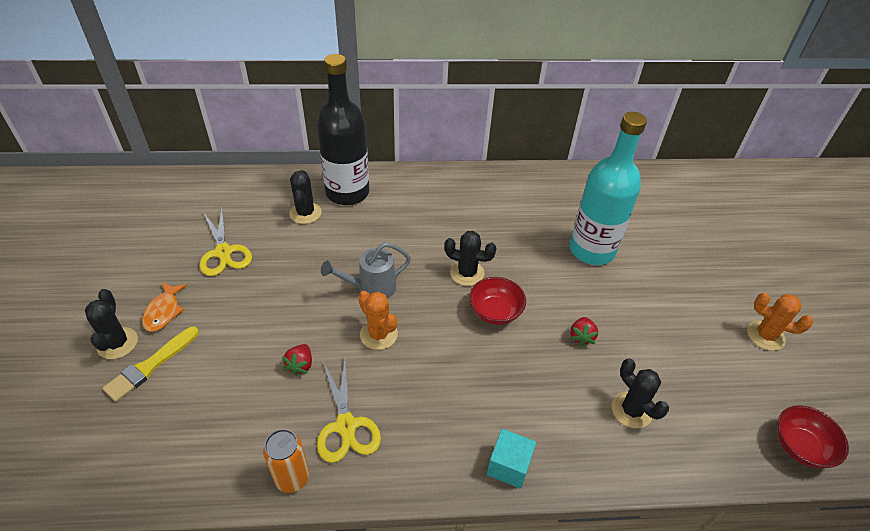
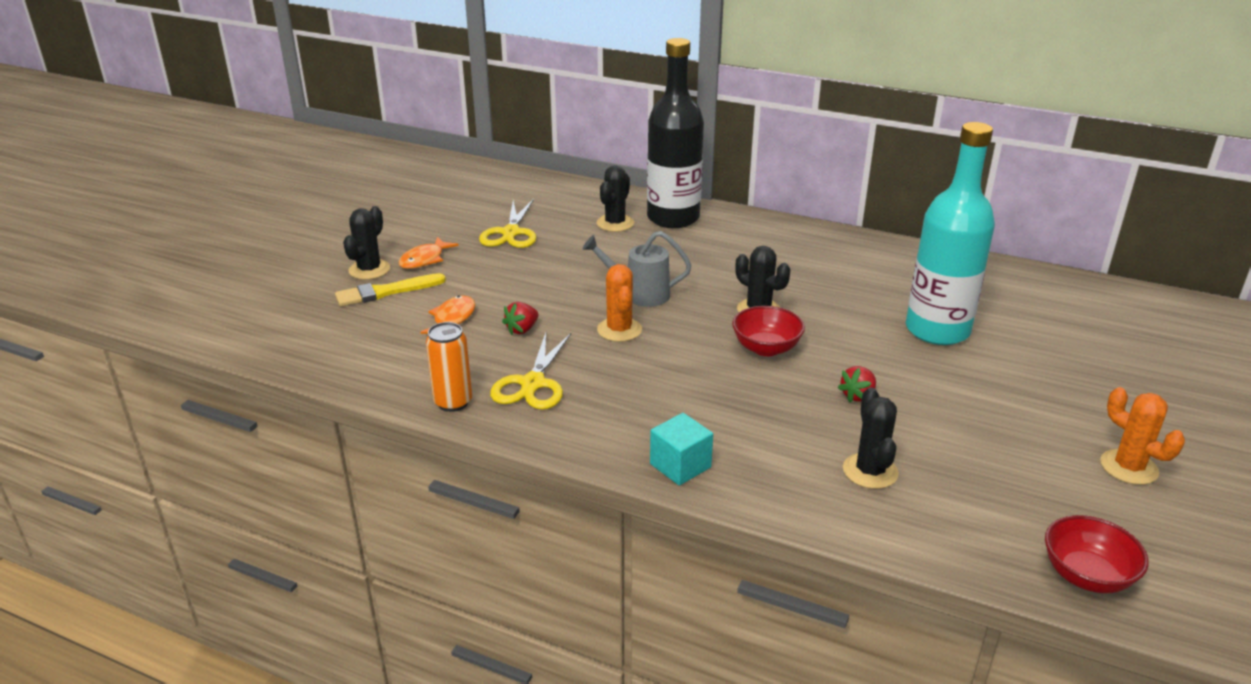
camera: 30 degrees right, 15 degrees down
(232, 376) = (452, 319): none -> orange fish

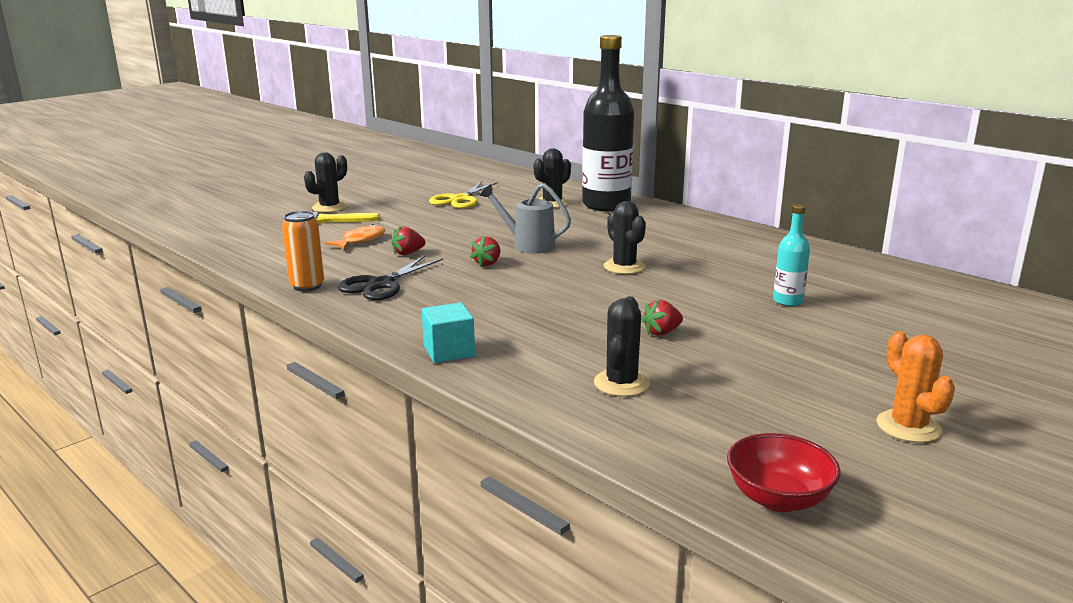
camera: 20 degrees right, 10 degrees down
(424, 259) = (376, 207): orange fish -> none
(533, 384) = (381, 284): yellow scissors -> black scissors
(619, 330) = (487, 263): orange cactus -> red strawberry
(766, 348) = (606, 291): red bowl -> none
(937, 330) = (788, 301): turquoise bottle -> turquoise bottle, size x0.45

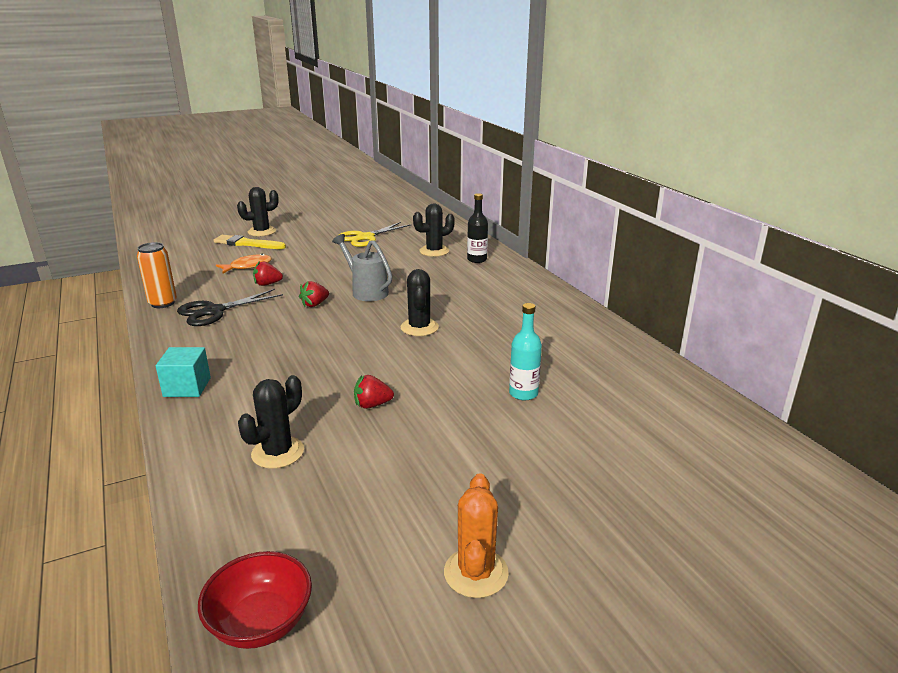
camera: 20 degrees right, 5 degrees up
(606, 205) = (477, 259): black bottle -> black bottle, size x0.45

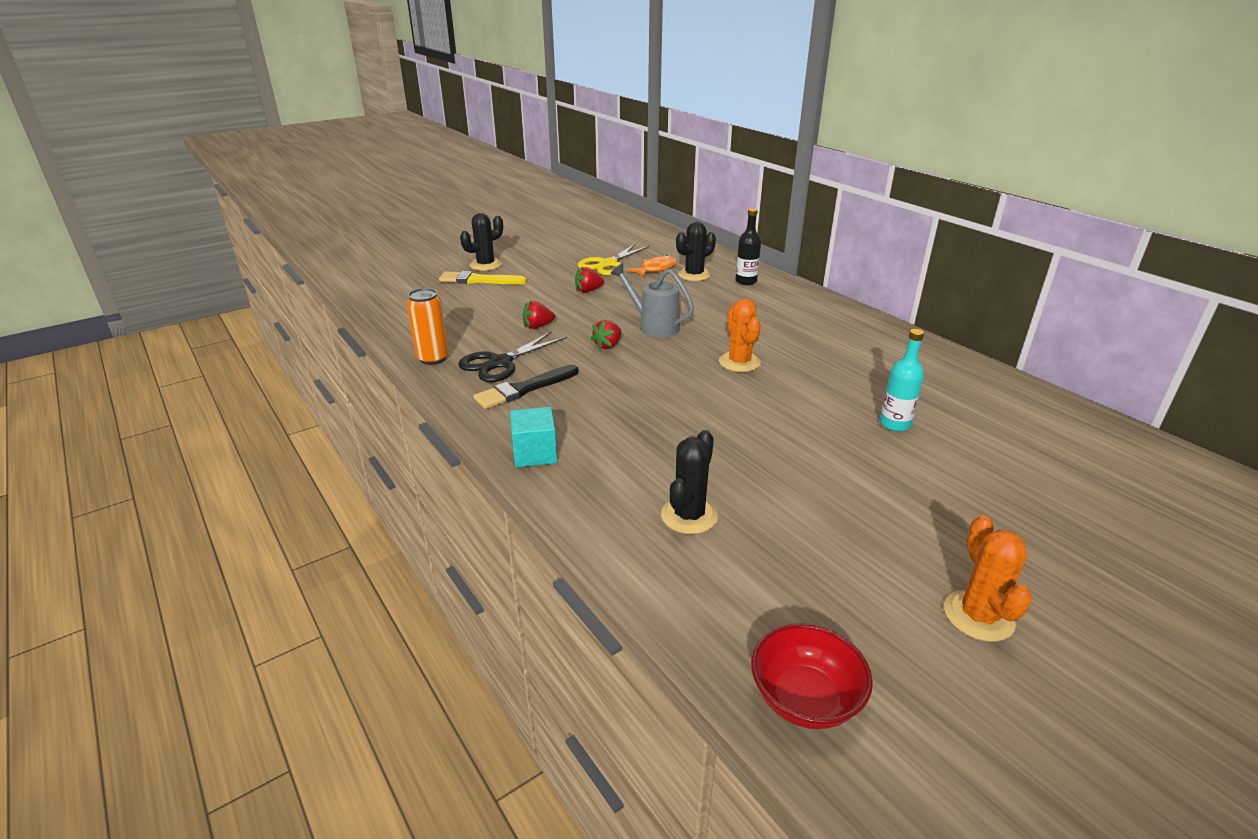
camera: 10 degrees left, 5 degrees up
(218, 334) = (524, 389): none -> black brush
(248, 266) = (500, 307): orange fish -> orange fish (656, 269)
(372, 405) = (750, 452): red strawberry -> red strawberry (588, 290)
(419, 327) = (739, 362): black cactus -> orange cactus

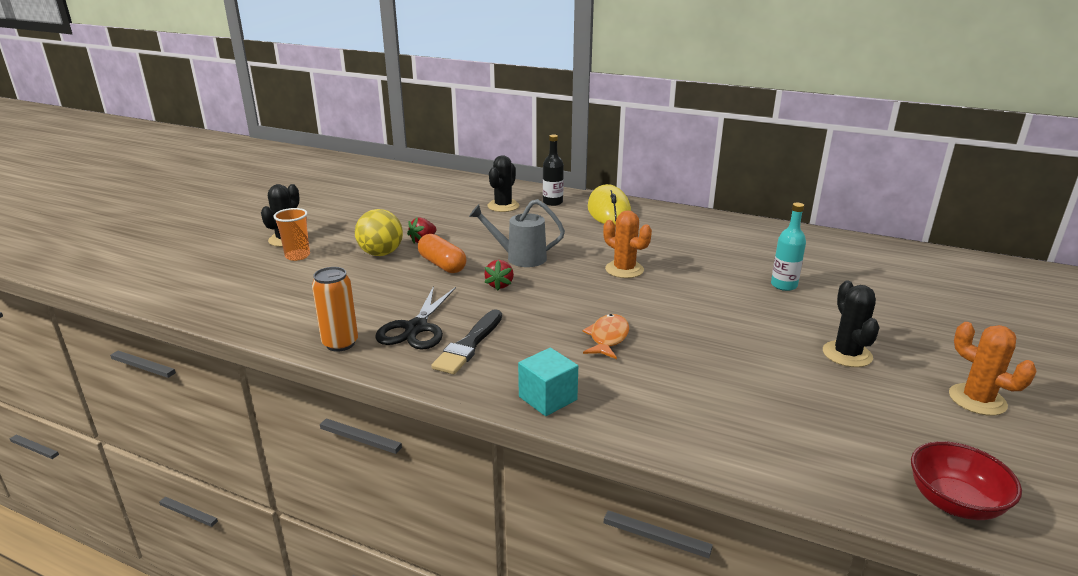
camera: 30 degrees left, 5 degrees down
(479, 280) = (297, 256): yellow brush -> orange cup
(537, 326) = (412, 285): red strawberry -> none
(542, 293) = (381, 253): none -> yellow ball
(580, 315) = (442, 265): none -> orange capsule
(608, 264) = (413, 213): yellow scissors -> none
(656, 269) = (463, 208): orange fish -> orange fish (608, 338)
(689, 516) = (729, 403): black cactus -> black cactus (847, 354)
(793, 302) = (609, 211): none -> yellow mouse

